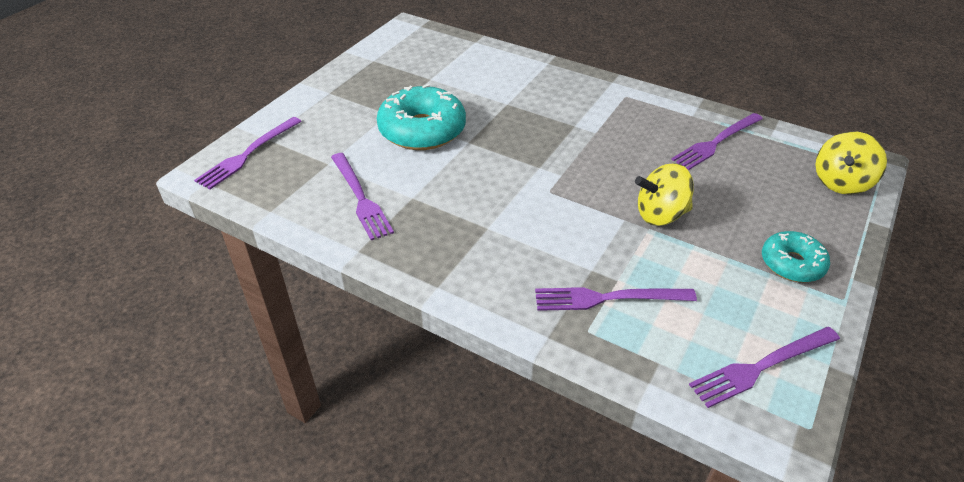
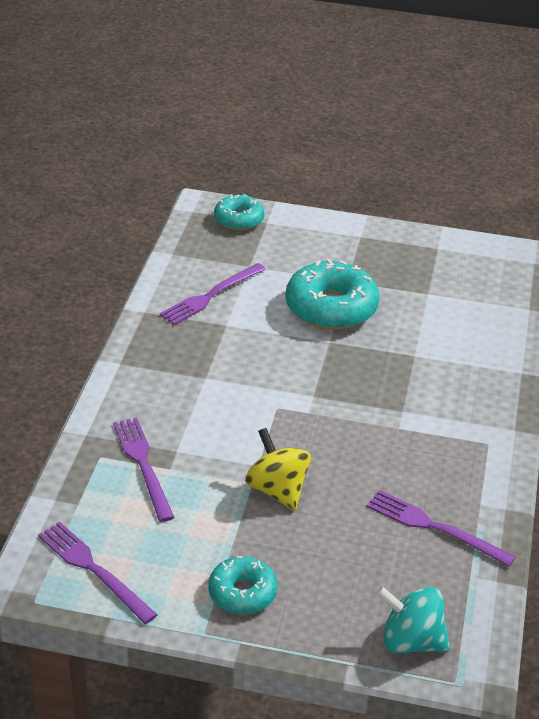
camera: 70 degrees right, 5 degrees down
(248, 154) = (239, 220): purple fork -> turquoise donut
(841, 183) = (411, 641): yellow spinning top -> turquoise spinning top

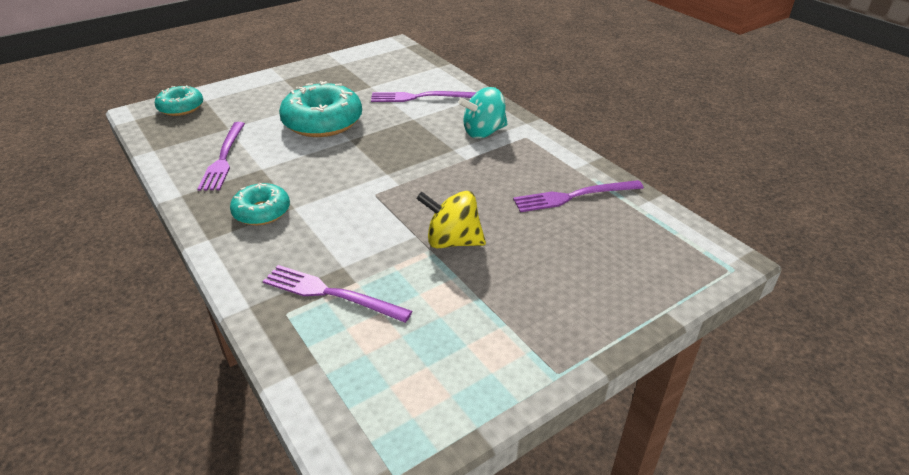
camera: 45 degrees left, 0 degrees up
(94, 570) = (406, 402): purple fork -> purple fork (419, 97)
(242, 593) = (536, 323): turquoise donut -> turquoise donut (262, 212)
(411, 641) = (671, 267): turquoise spinning top -> turquoise spinning top (484, 132)

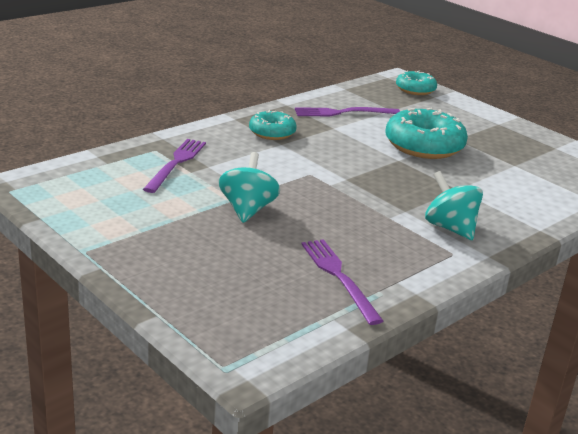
camera: 80 degrees right, 10 degrees down
(419, 97) = (507, 191): purple fork -> none
(452, 241) = (247, 209): yellow spinning top -> turquoise spinning top

